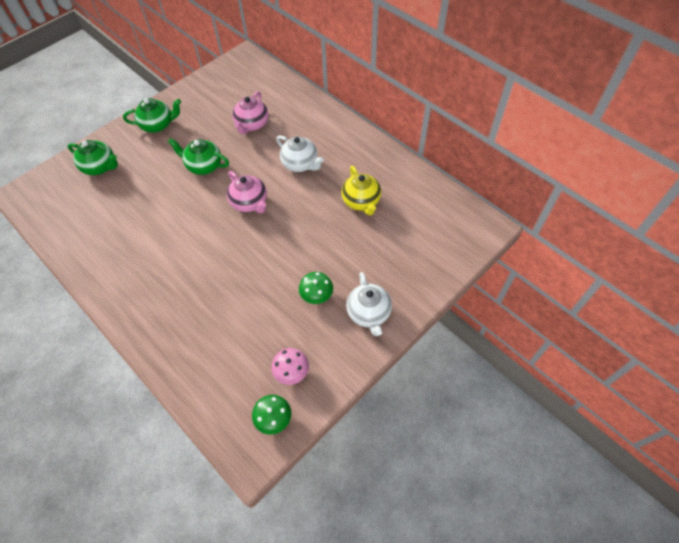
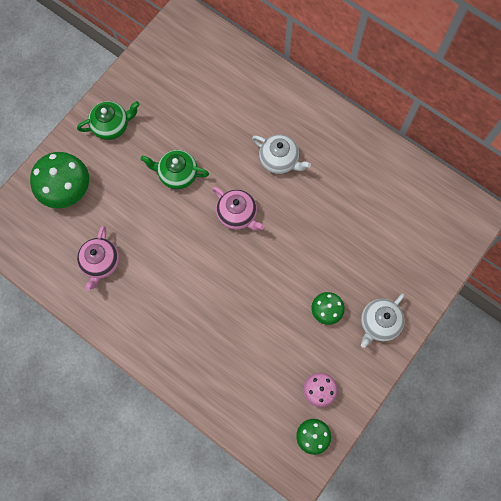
camera: 10 degrees left, 15 degrees up
(100, 167) = (66, 189): green teapot -> green mushroom
(252, 124) = (215, 114): pink teapot -> pink teapot (101, 263)
(361, 201) = (351, 199): yellow teapot -> none
(369, 313) = (379, 323): white teapot -> white teapot turned 60 degrees clockwise

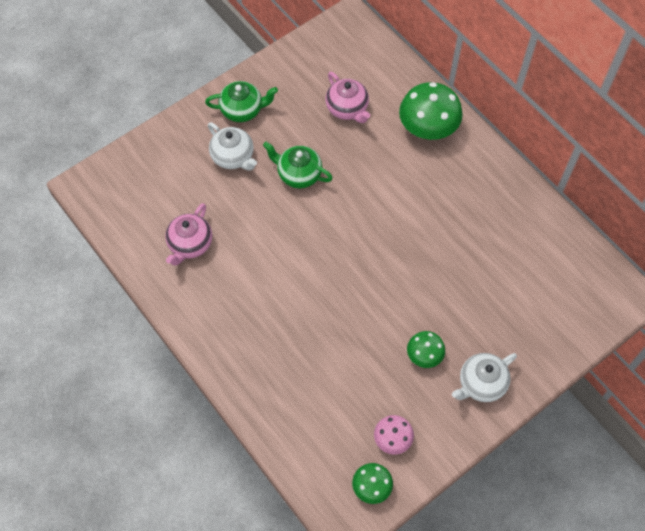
camera: 15 degrees right, 10 degrees down
(66, 189) = (175, 161): green mushroom -> green mushroom (428, 127)
(237, 215) = (352, 231): pink teapot -> pink teapot (347, 109)
(279, 160) = (414, 186): white teapot -> white teapot (233, 157)

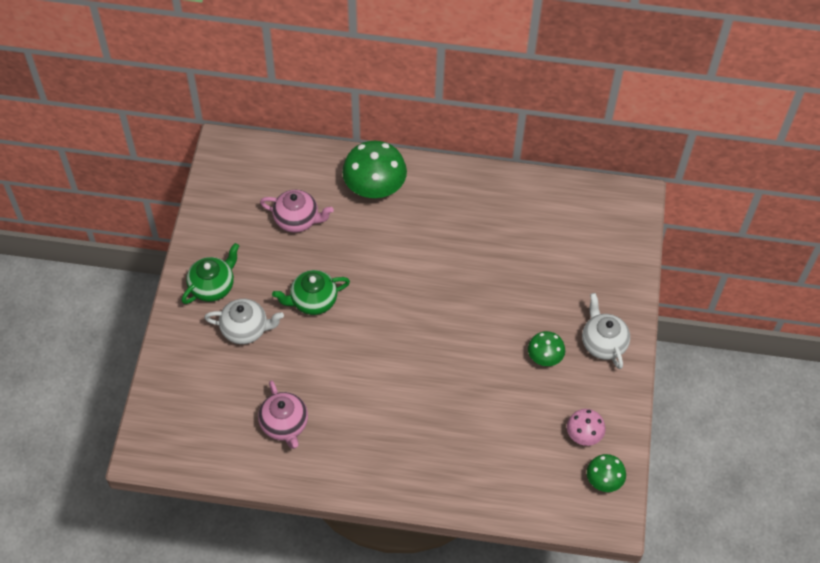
camera: 45 degrees left, 5 degrees down
(481, 384) = (603, 343): white teapot -> white teapot turned 150 degrees clockwise

